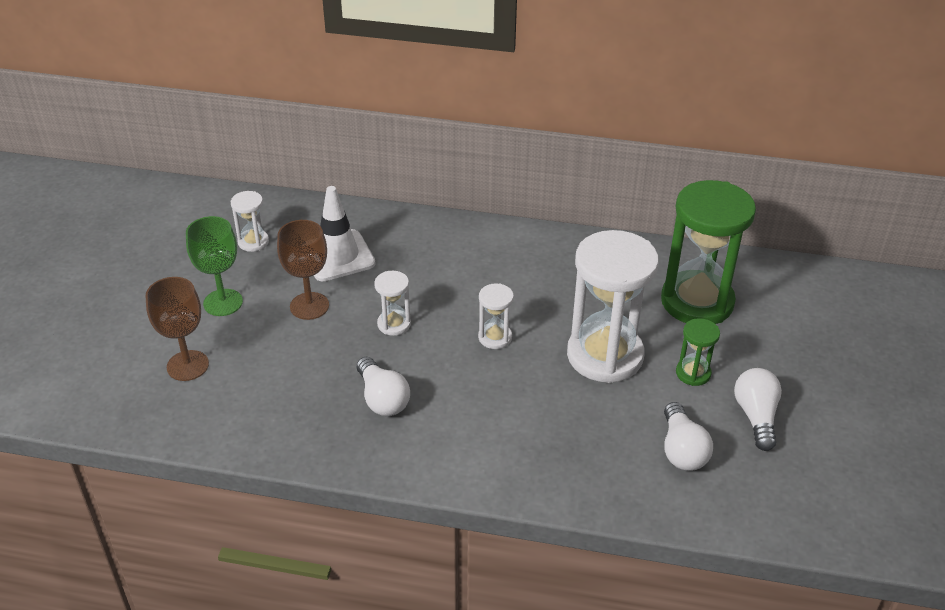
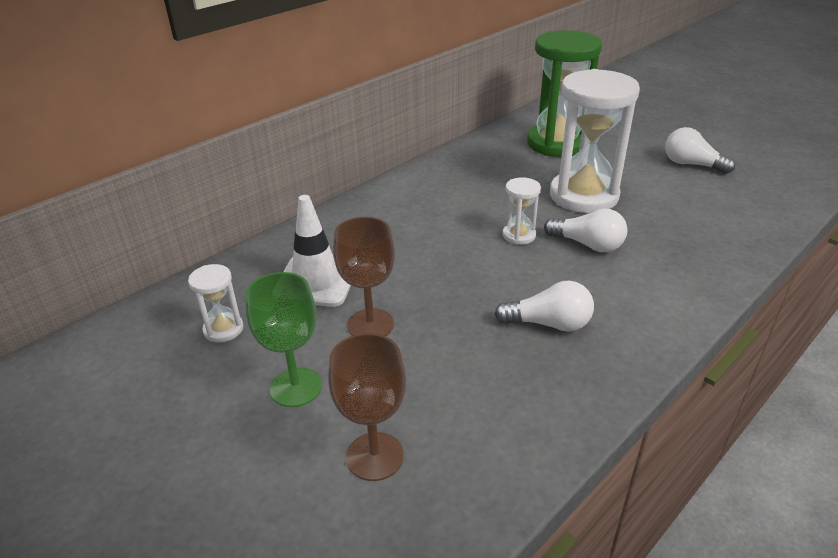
camera: 55 degrees left, 5 degrees down
(394, 324) = (450, 281): white hourglass -> none
(682, 450) = (709, 202): white light bulb -> white light bulb (587, 244)
(693, 373) = (631, 170): green hourglass -> none

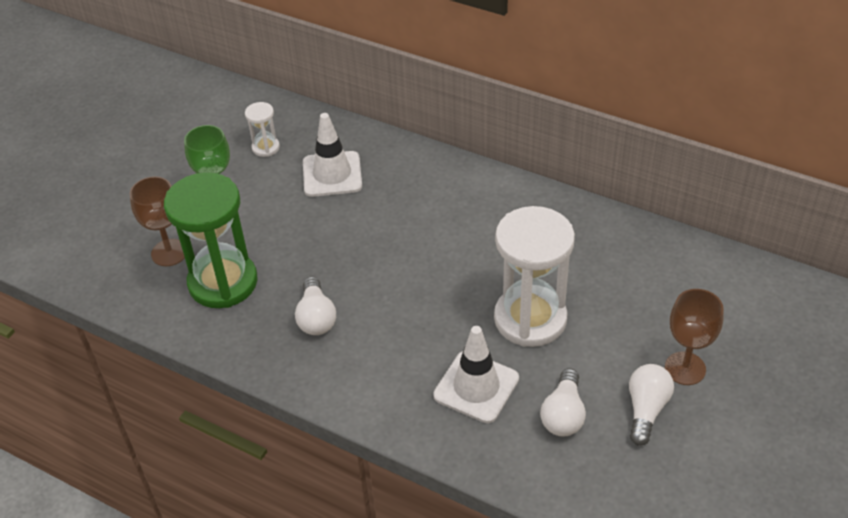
camera: 75 degrees right, 10 degrees up
(370, 324) = (289, 218): brown goblet -> brown goblet (685, 368)
(519, 235) = (437, 280): white hourglass -> none
(557, 143) = (642, 283): green hourglass -> green hourglass (223, 282)
(587, 244) = (439, 330): white light bulb -> white light bulb (563, 414)
(663, 235) = (476, 387): none -> white traffic cone

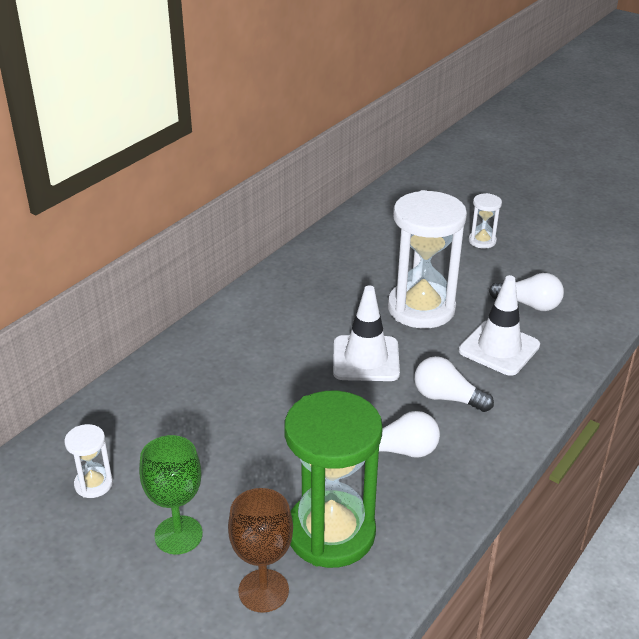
camera: 85 degrees left, 10 degrees down
(332, 174) = (172, 424): white traffic cone -> white traffic cone (366, 359)
(646, 410) = (523, 264): white light bulb -> white light bulb (447, 398)
(685, 368) = (482, 241): brown goblet -> white hourglass

